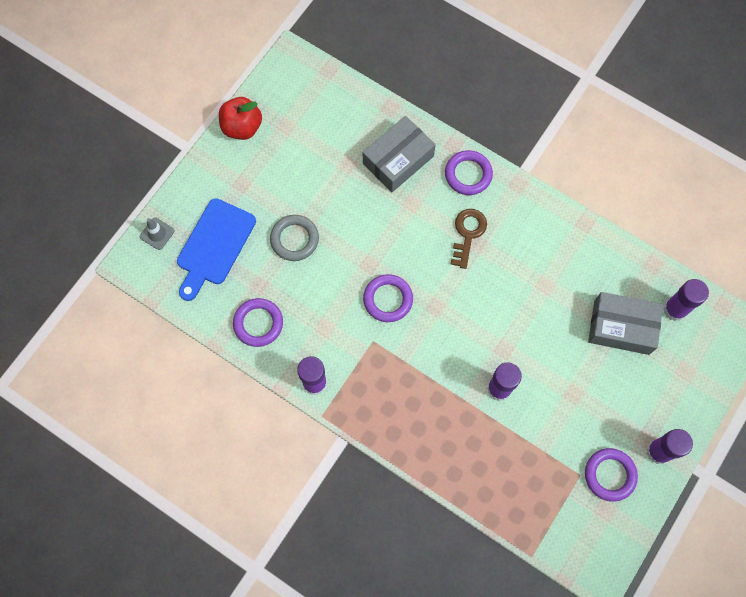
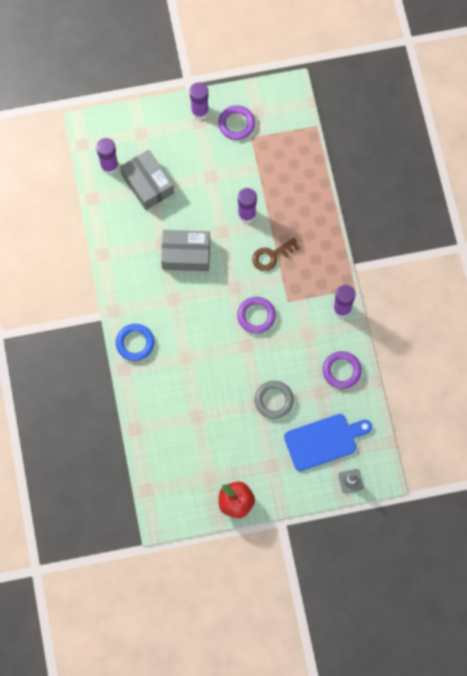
camera: 135 degrees left, 0 degrees up
(398, 160) = (165, 390): grey box -> grey box (186, 254)
(467, 234) = (173, 309): brown key -> brown key (272, 256)
(468, 174) = (135, 343): purple ring -> blue ring

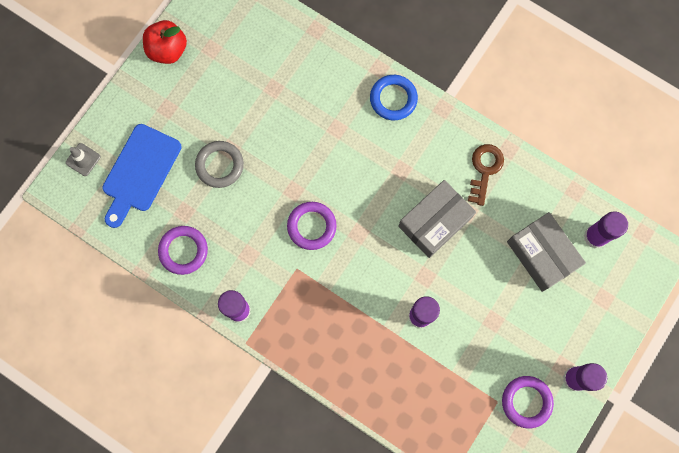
camera: 135 degrees right, 5 degrees up
(147, 184) = (542, 254): grey box -> grey box turned 45 degrees clockwise
(272, 256) = (355, 298): brown key -> brown key (484, 170)

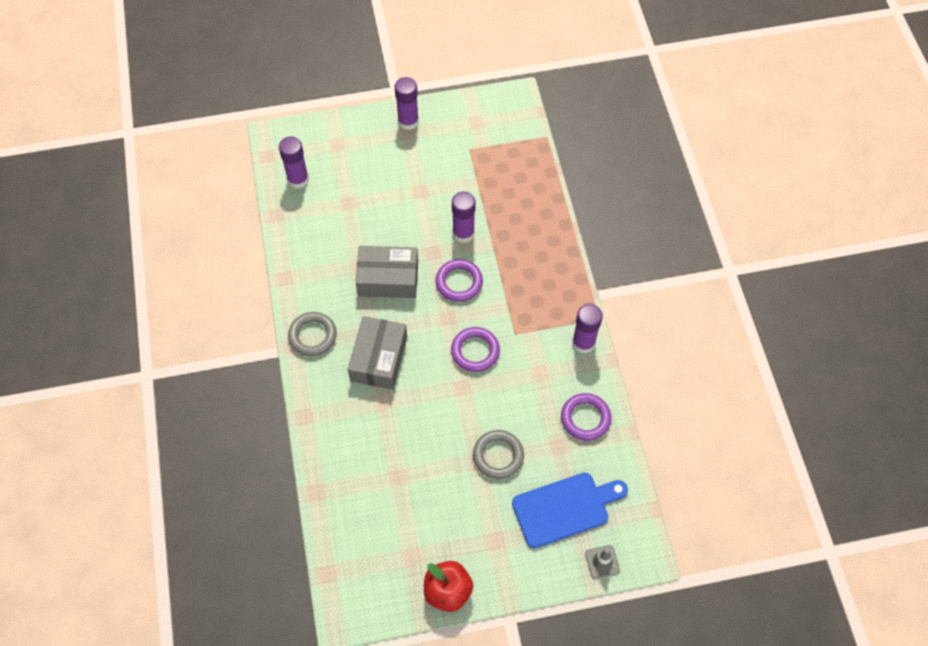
camera: 135 degrees left, 15 degrees down
(393, 99) = (320, 384): blue ring -> none
(438, 127) = (313, 336): none -> grey ring
(484, 170) = (316, 280): brown key -> none
(526, 402) = (451, 135): purple ring -> purple ring (459, 282)
(542, 254) = (343, 199): grey box -> grey box (379, 358)

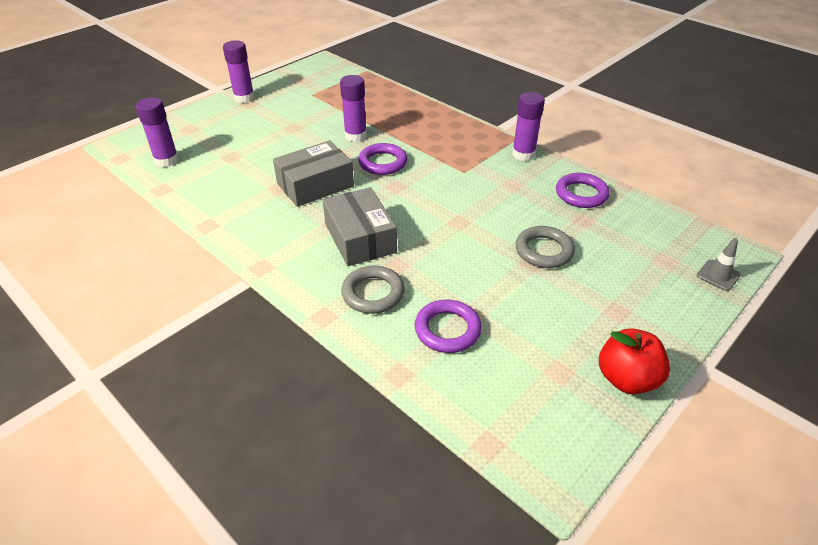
camera: 35 degrees left, 20 degrees down
(313, 336) = (275, 252): grey ring -> grey ring (373, 293)
(475, 351) = (443, 195): purple ring -> purple ring (447, 329)
(565, 508) = (641, 256): blue cutting board -> none

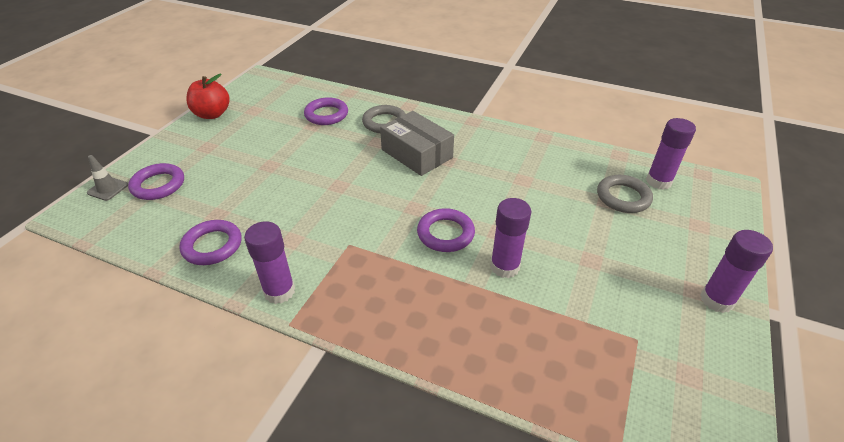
camera: 160 degrees right, 0 degrees up
(315, 185) = (493, 190): grey box -> none
(544, 251) = (259, 177): grey ring -> grey ring (623, 197)
(659, 267) = (158, 185): none -> purple ring

